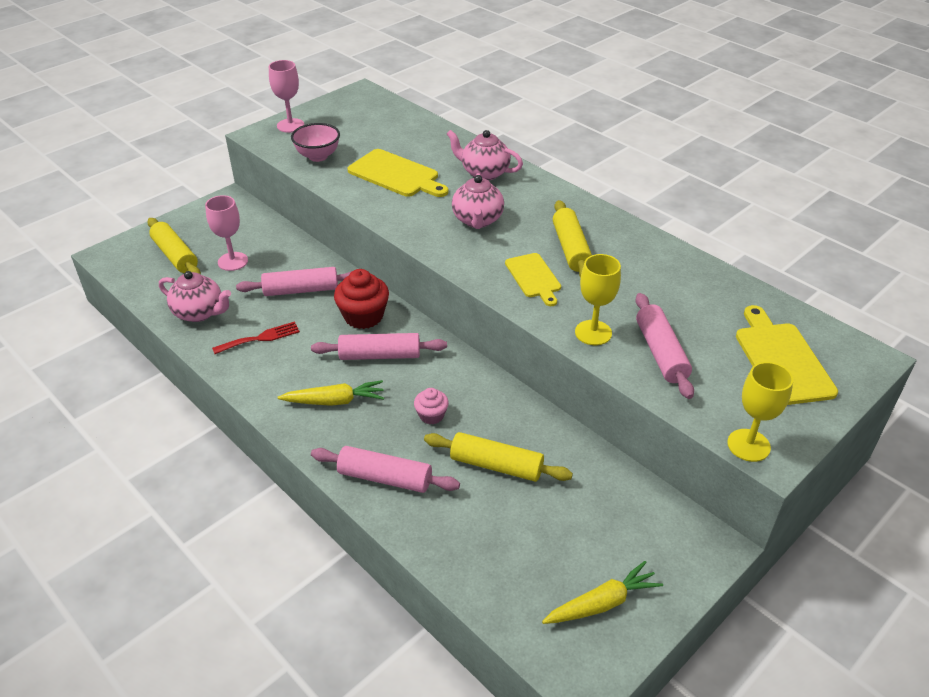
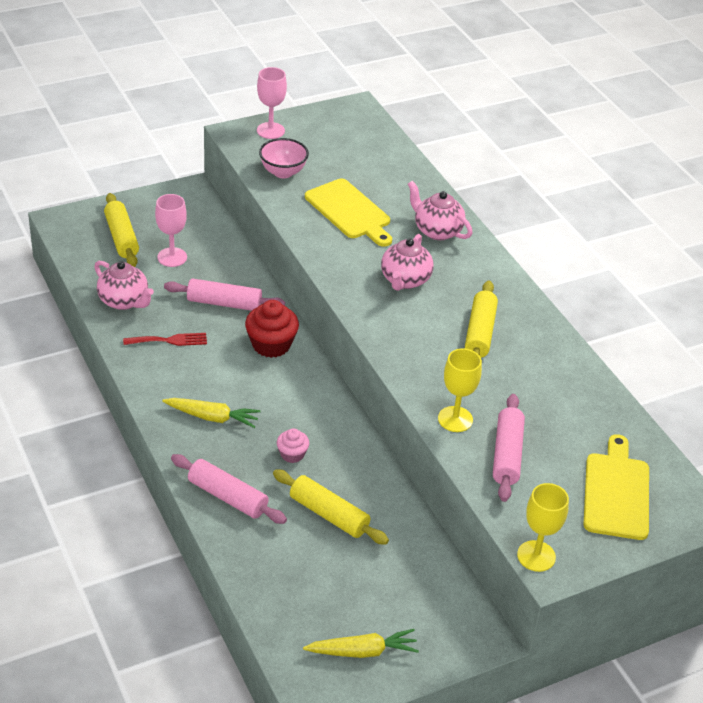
camera: 15 degrees right, 0 degrees up
(380, 355) = (270, 386): pink rolling pin -> none
(533, 277) = (428, 352): yellow cutting board -> none

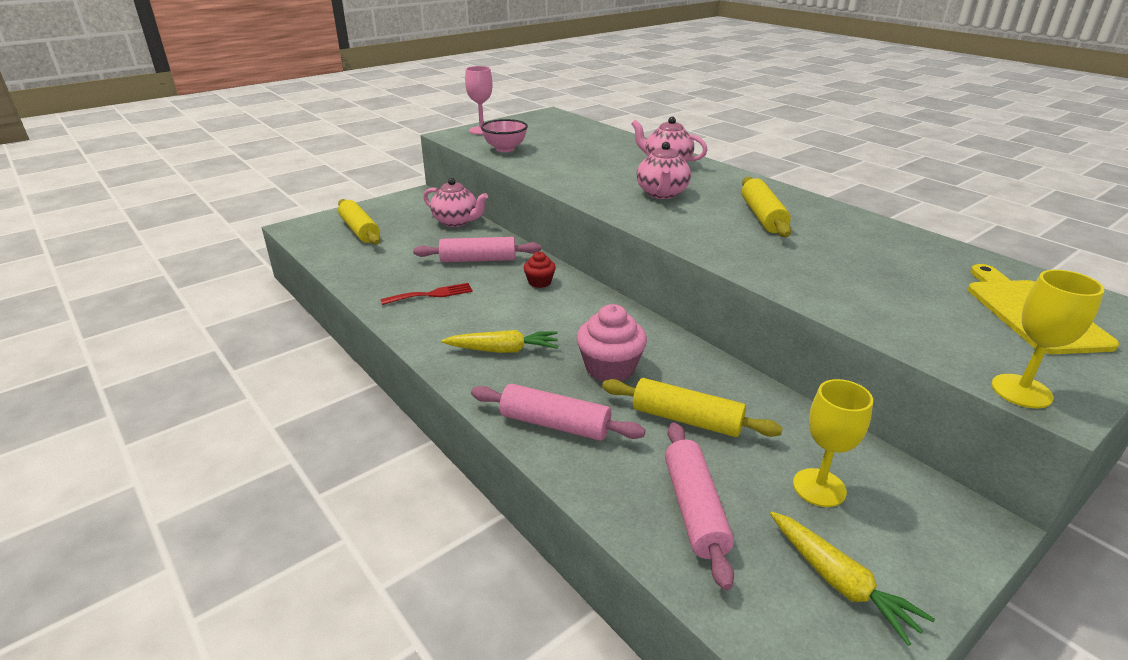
camera: 10 degrees left, 10 degrees down
(124, 301) = (374, 272): pink teapot -> pink teapot (456, 222)
(172, 257) = (414, 236): pink goblet -> none
(271, 345) = (539, 282): red cupcake -> red cupcake, size x0.57
(292, 454) = (610, 368): pink cupcake -> pink cupcake, size x1.76
(349, 211) = (579, 162): yellow cutting board -> none
(363, 651) = (840, 582): yellow carrot -> yellow carrot turned 75 degrees clockwise
(455, 419) = (799, 280): yellow goblet -> yellow goblet (819, 487)
(507, 455) = (882, 300): pink rolling pin -> pink rolling pin (694, 509)

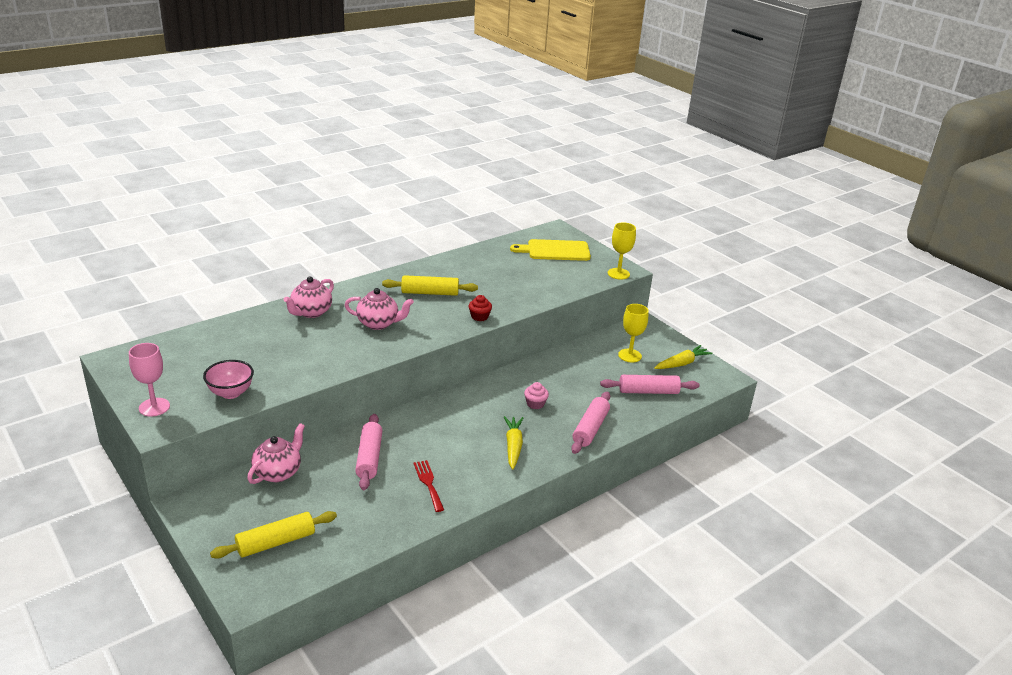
camera: 90 degrees left, 0 degrees up
(539, 282) = (417, 426): red cupcake -> red cupcake (479, 317)
(610, 368) = (535, 404): pink cupcake -> pink cupcake, size x0.57
(686, 419) = (583, 383): yellow rolling pin -> none

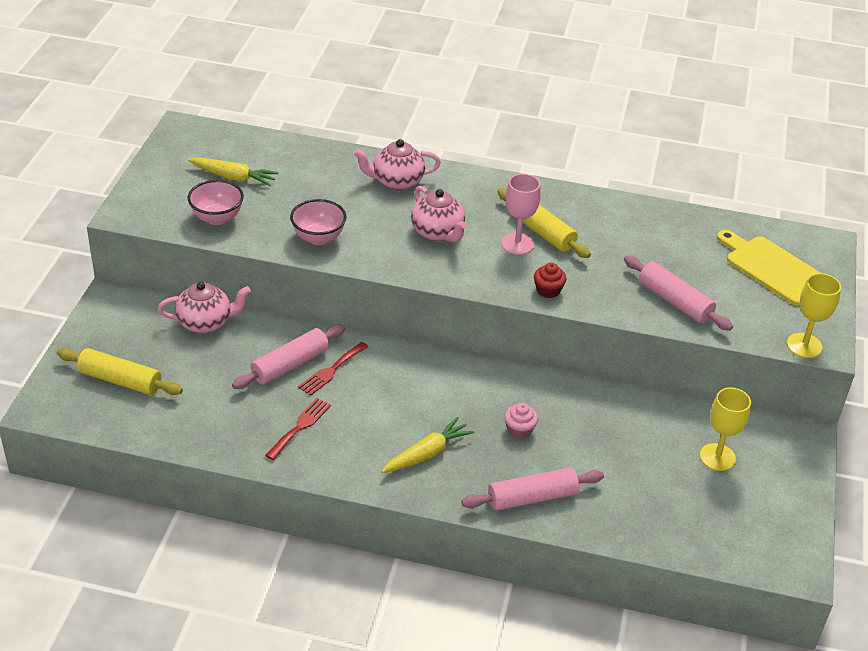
camera: 50 degrees right, 10 degrees up
(154, 407) = (149, 192): pink goblet -> pink goblet (517, 244)
(315, 365) = (318, 238): none -> pink bowl
(397, 444) = (331, 370): none -> red fork
(648, 391) = (667, 511): pink rolling pin -> pink rolling pin (674, 301)
(682, 363) = (767, 512): yellow carrot -> yellow carrot (234, 177)

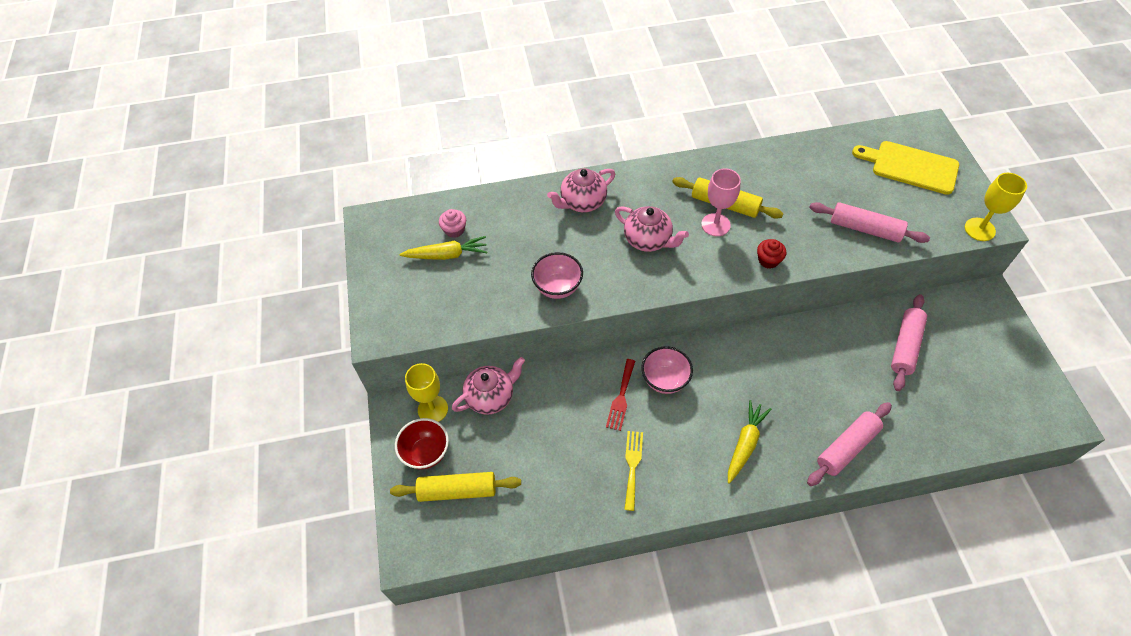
camera: 20 degrees left, 15 degrees up
(113, 341) = (426, 453): none -> red bowl
(217, 218) = (460, 304): pink bowl -> pink bowl (665, 380)
(290, 365) = (585, 407): pink rolling pin -> pink rolling pin (905, 346)
(300, 426) = (632, 466): red fork -> yellow fork
(519, 430) = (796, 387): pink cupcake -> pink cupcake (454, 230)
(717, 457) = (946, 344): yellow goblet -> yellow goblet (433, 409)

